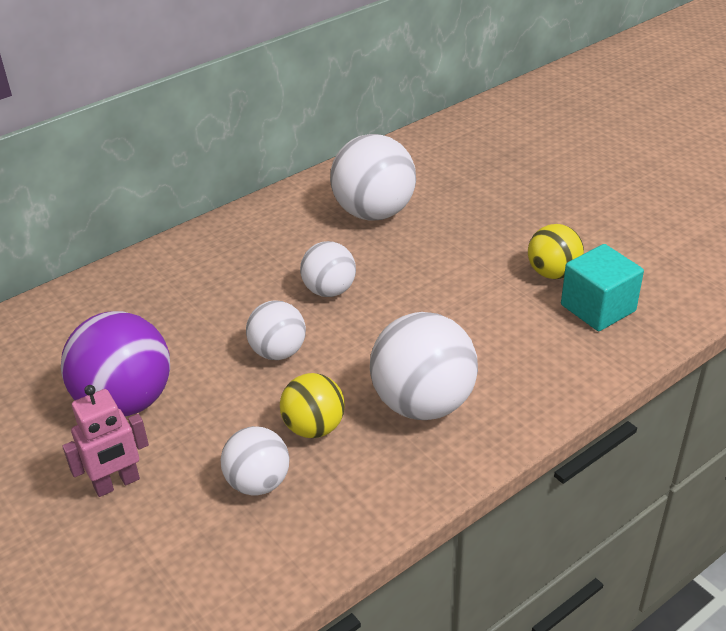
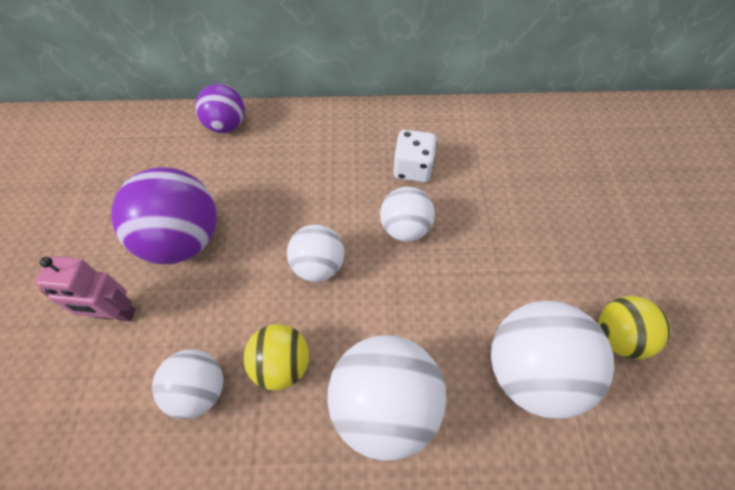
camera: 35 degrees right, 20 degrees up
(73, 301) = (226, 125): none -> purple ball
(295, 248) = (412, 168): none -> white dice
(374, 212) = (503, 168): white ball -> white ball (531, 371)
(598, 308) = (633, 411): turquoise cube -> none

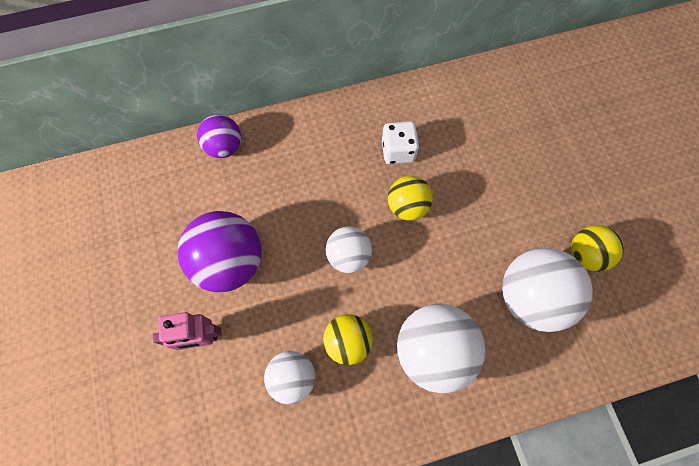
camera: 15 degrees left, 10 degrees up
(405, 228) = (407, 206): white ball -> yellow ball

